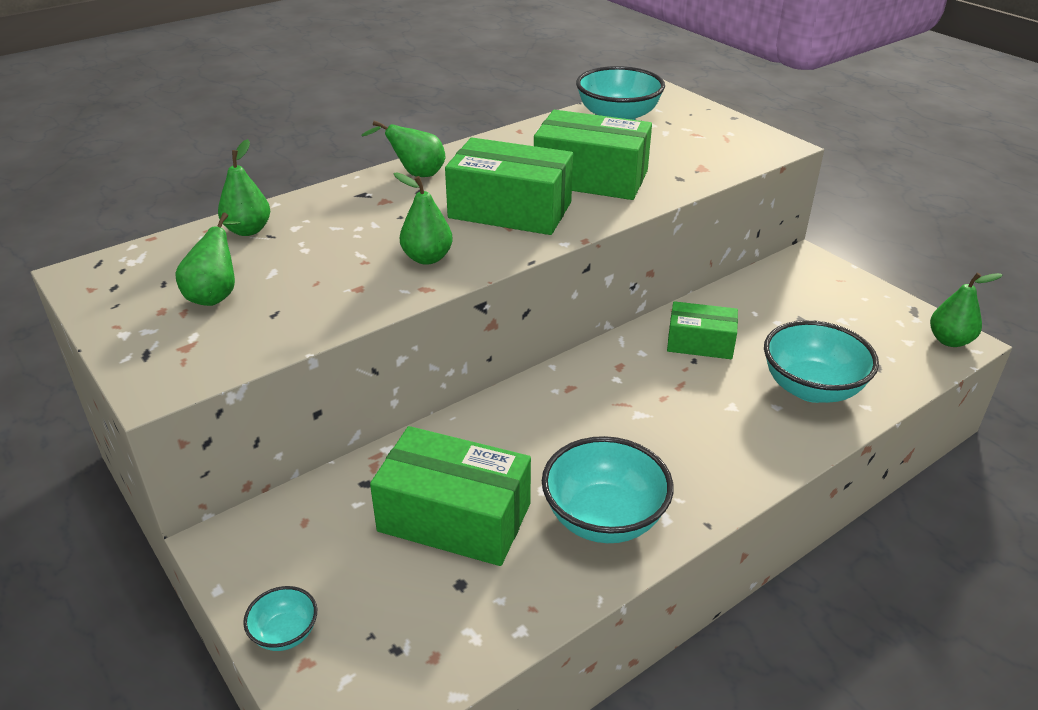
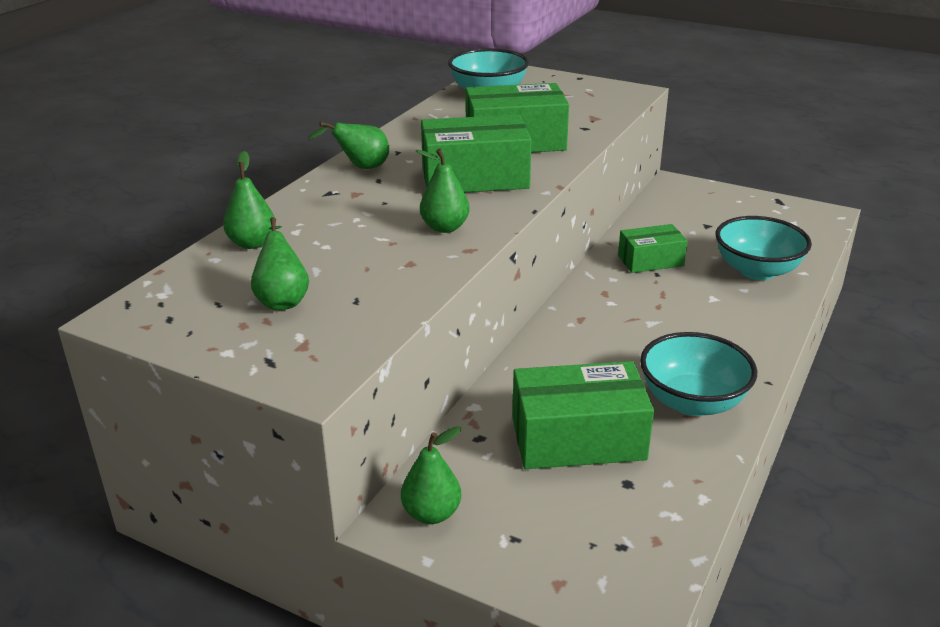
camera: 25 degrees left, 5 degrees down
(285, 633) = (520, 569): turquoise bowl -> none
(949, 340) = (819, 215): green pear -> green pear (431, 513)

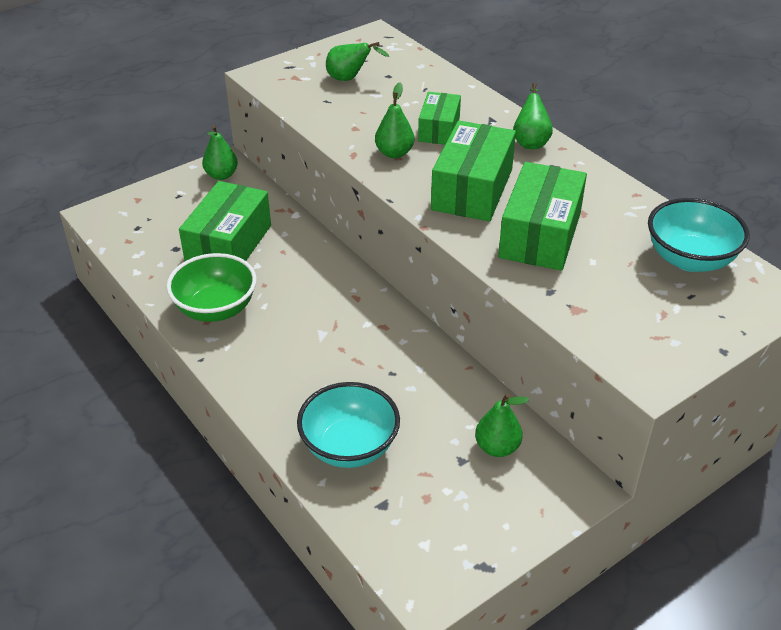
camera: 115 degrees right, 10 degrees up
(252, 243) = (431, 80): green pear -> green pear (497, 447)
(650, 261) = (417, 379): green box -> green box (439, 129)
(692, 402) = (216, 309): turquoise bowl -> green bowl

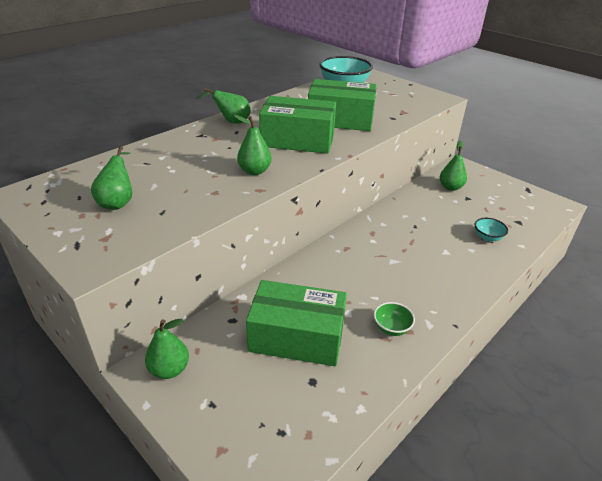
camera: 100 degrees left, 5 degrees down
(216, 309) = (391, 328): green bowl -> green bowl, size x0.50
(349, 447) = (487, 237): turquoise bowl -> turquoise bowl, size x0.50
(439, 129) = (216, 154): green box -> none

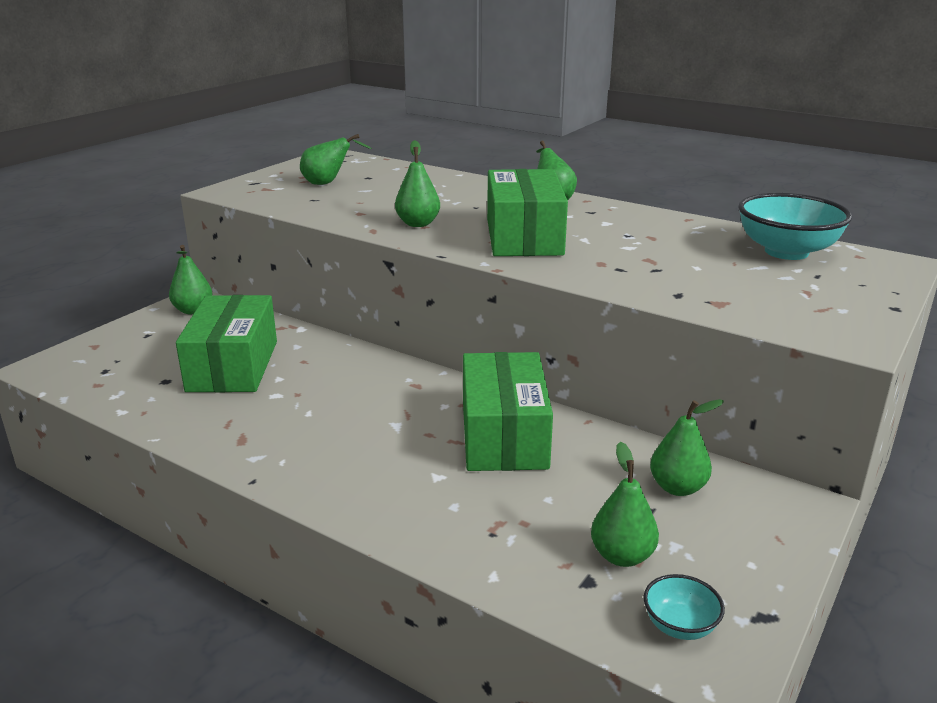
camera: 80 degrees right, 10 degrees down
(340, 120) = (625, 257): green box -> green box (504, 435)
(391, 328) = (247, 427): green bowl -> none
(487, 237) = (503, 529): turquoise bowl -> turquoise bowl (680, 626)
(500, 210) = (622, 556): none -> green pear

